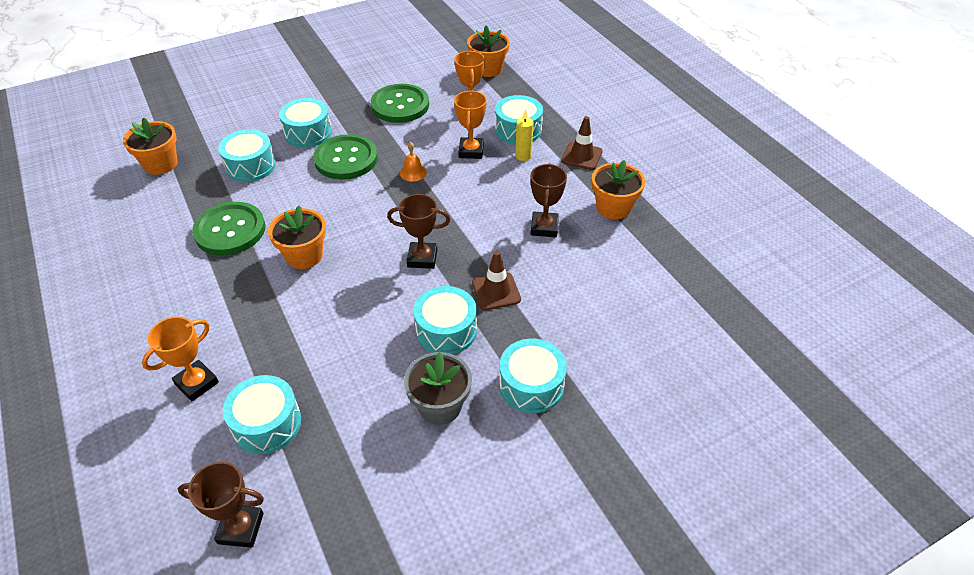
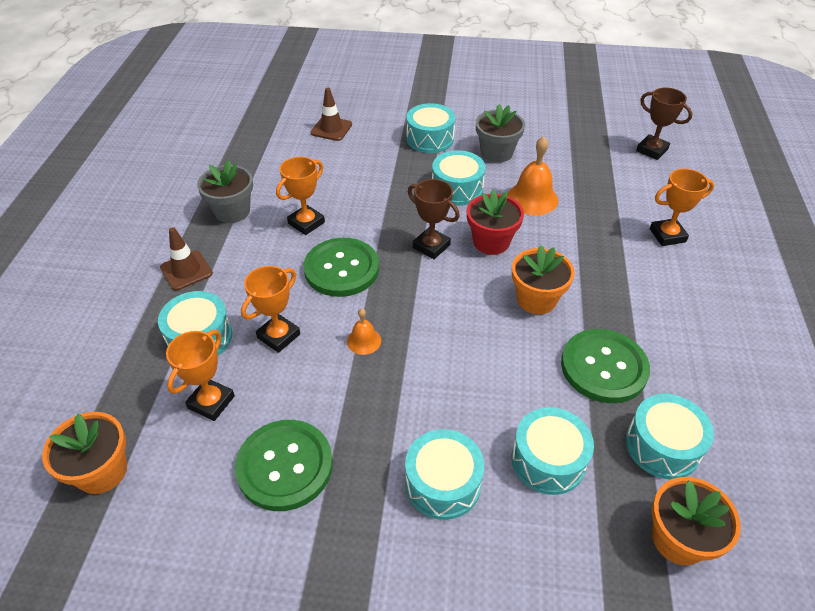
camera: 145 degrees left, 0 degrees up
(267, 423) = (619, 190): turquoise drum -> turquoise drum (662, 446)
(346, 159) = (422, 403): green button -> green button (341, 269)
(361, 359) = (532, 198): none -> orange bell
(373, 288) = (491, 242): none -> red flower pot
(496, 291) = (397, 196): brown traffic cone -> brown traffic cone (331, 129)
(523, 156) = (236, 301): yellow candle -> none
(544, 227) = (306, 223): brown trophy -> orange trophy
(613, 208) = (232, 211): orange flower pot -> grey flower pot

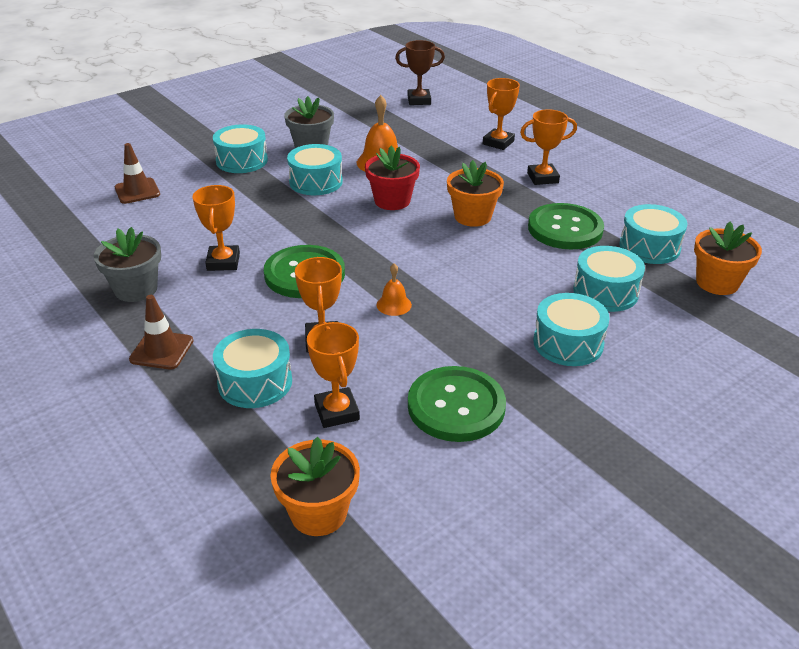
camera: 45 degrees left, 10 degrees down
(431, 246) = (353, 225): brown trophy -> none
(659, 299) = (542, 178): none -> orange trophy

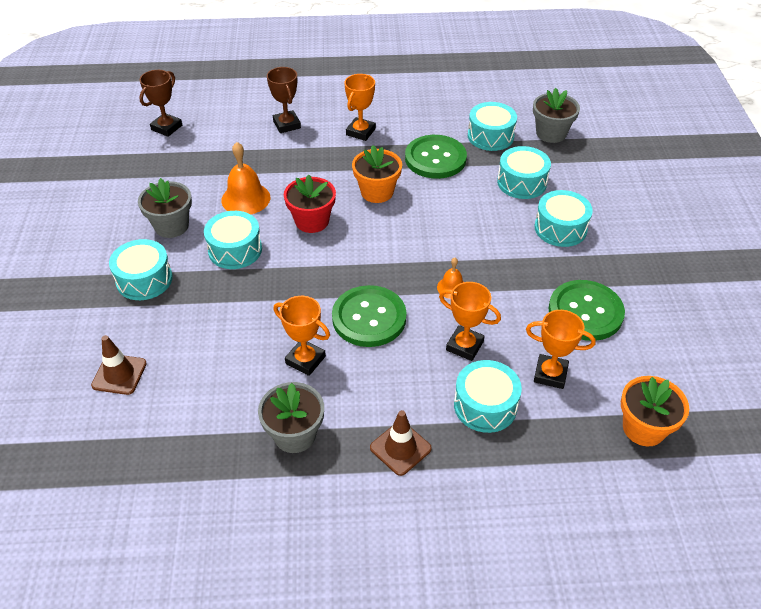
camera: 55 degrees left, 10 degrees up
(498, 143) = (287, 125): orange trophy -> brown trophy
(717, 283) = (551, 133): orange flower pot -> grey flower pot

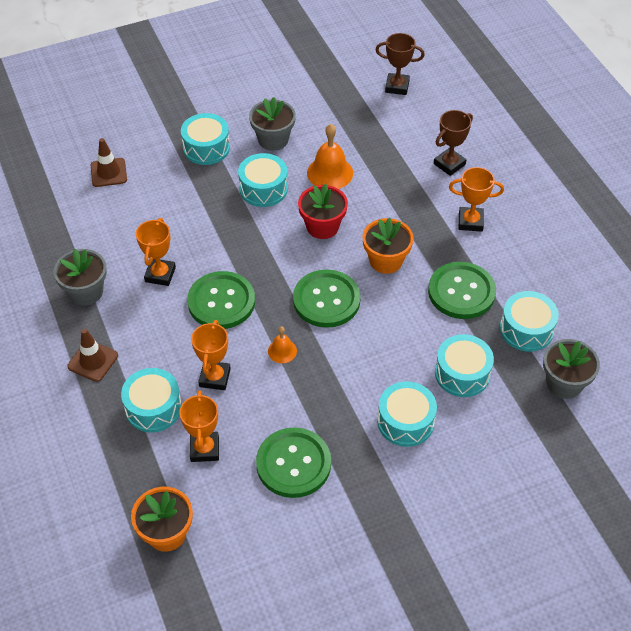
camera: 70 degrees right, 5 degrees up
(404, 242) = (326, 300): none -> green button

